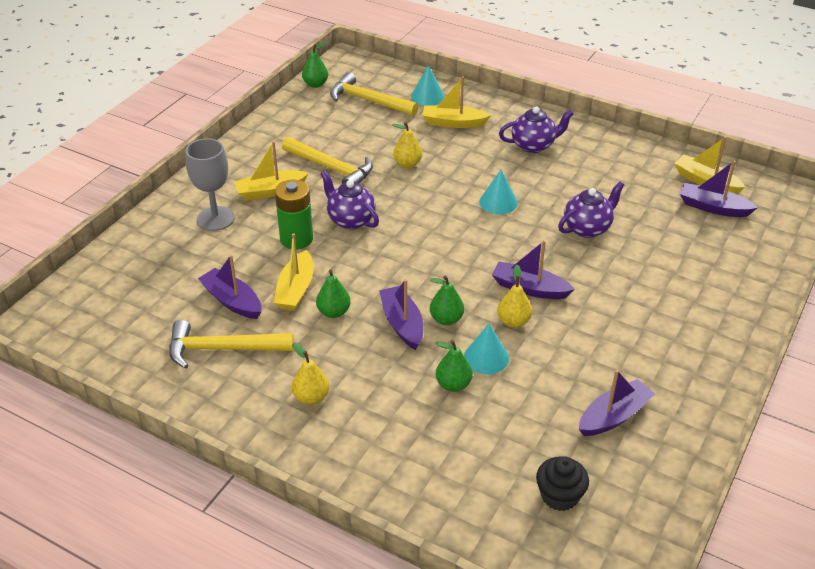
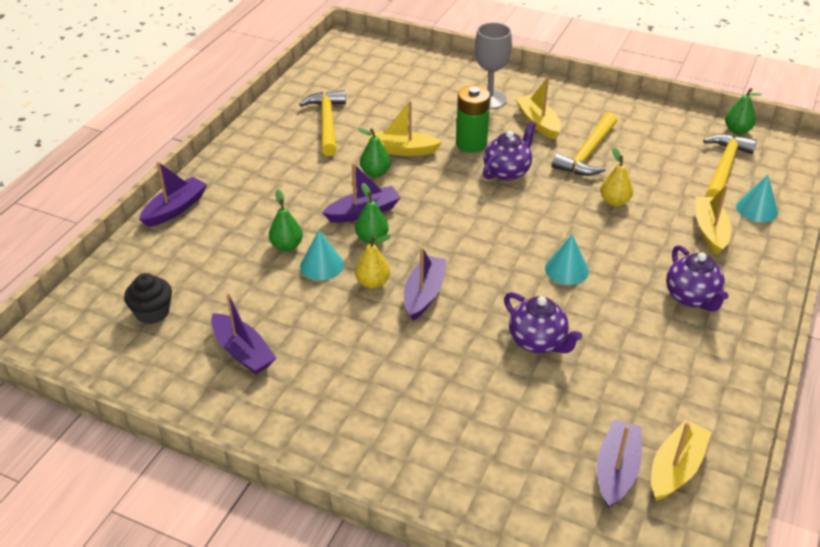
camera: 85 degrees right, 0 degrees up
(232, 301) = (383, 120): purple boat -> purple boat (175, 209)
(311, 397) = (273, 170): yellow pear -> none

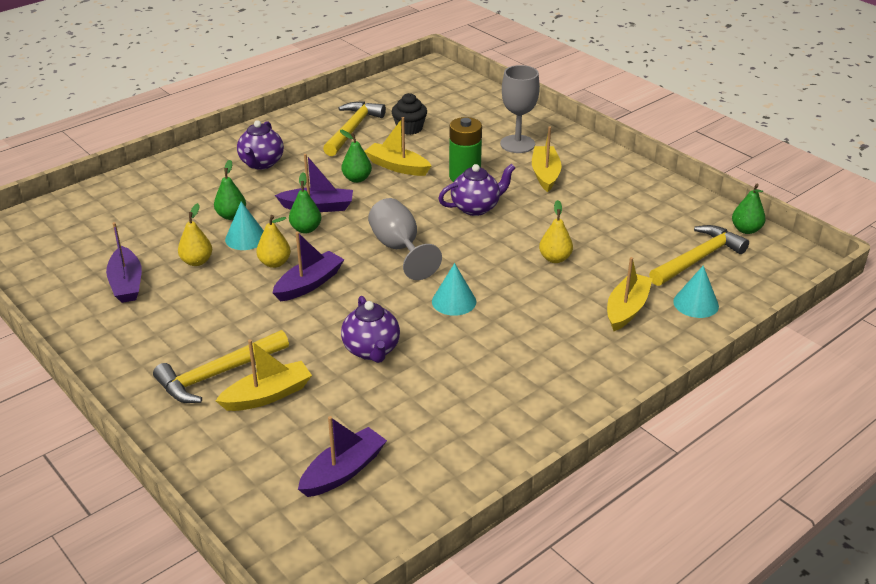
camera: 25 degrees right, 5 degrees down
(152, 312) = (86, 235): black cupcake -> black cupcake (409, 128)
(175, 209) = (171, 165): purple boat -> none
(294, 305) = (197, 261): none -> yellow pear
(475, 232) = (399, 249): none -> grey goblet
(587, 154) = (568, 212): yellow hammer -> yellow hammer (217, 374)
(676, 468) = (398, 488): yellow boat -> yellow boat (267, 395)
(691, 297) = (551, 359): purple teapot -> purple teapot (261, 163)

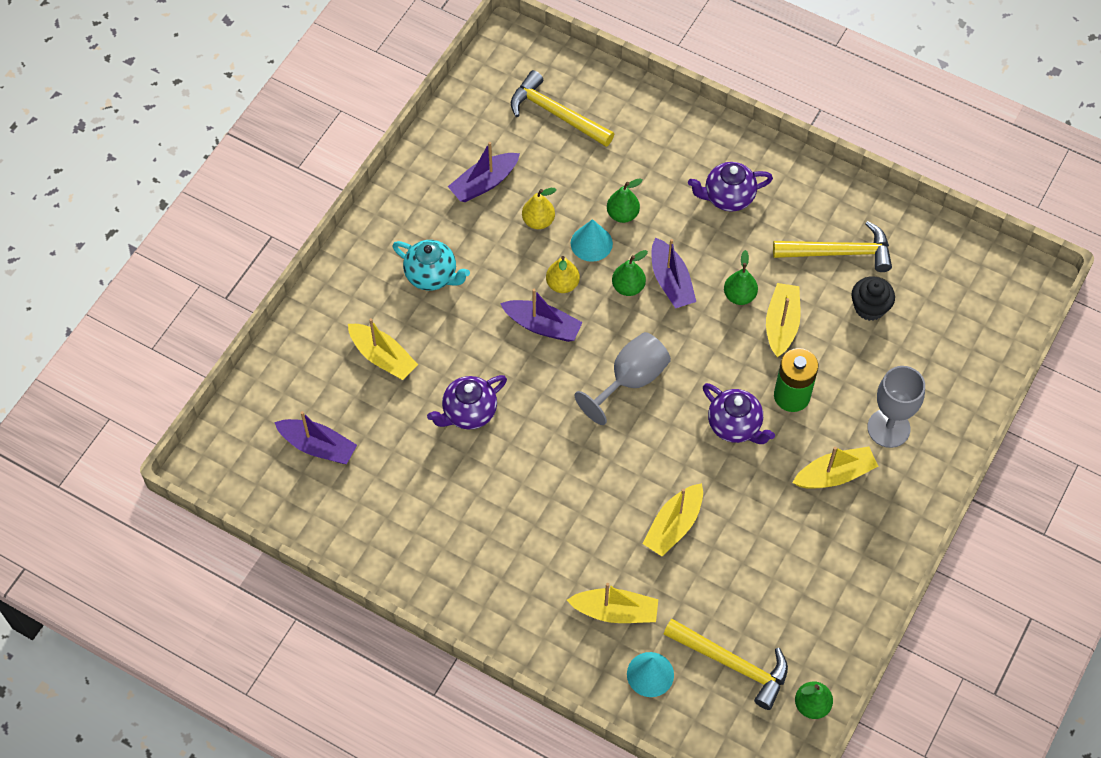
camera: 70 degrees right, 25 degrees up
(199, 339) = (432, 276): none -> turquoise teapot
(217, 374) = (394, 309): yellow hammer -> yellow hammer (556, 113)
(454, 301) = (565, 456): turquoise cone -> none
(555, 258) = (673, 526): yellow pear -> yellow boat

